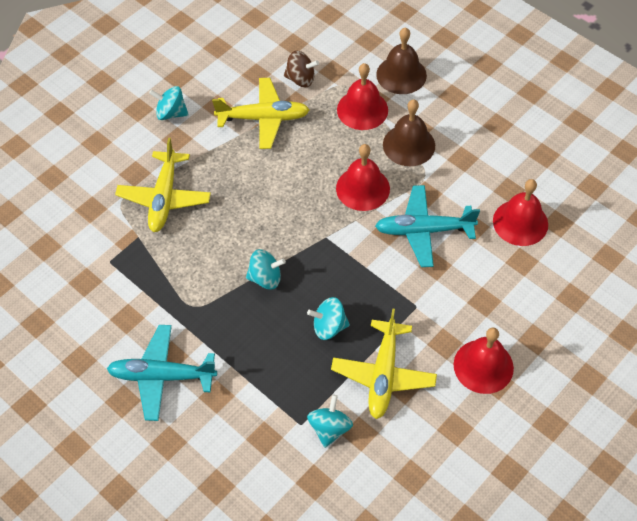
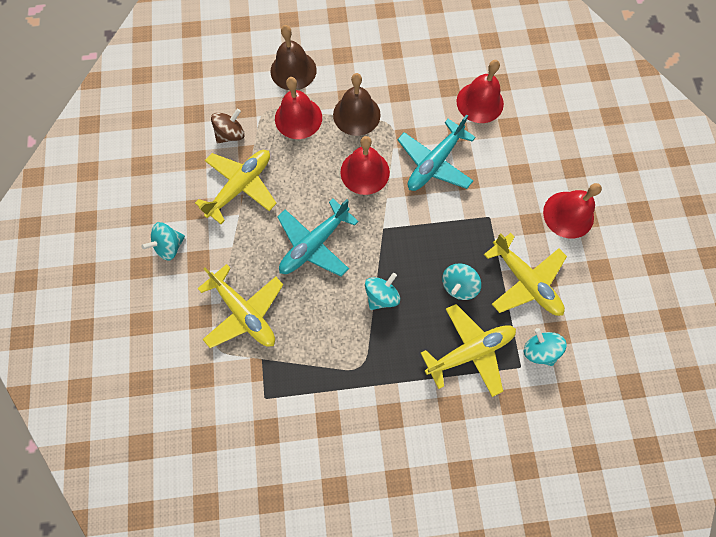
camera: 50 degrees left, 15 degrees up
(161, 376) = (402, 436): turquoise plane -> turquoise plane (314, 244)
(279, 375) = (470, 351): none -> yellow plane

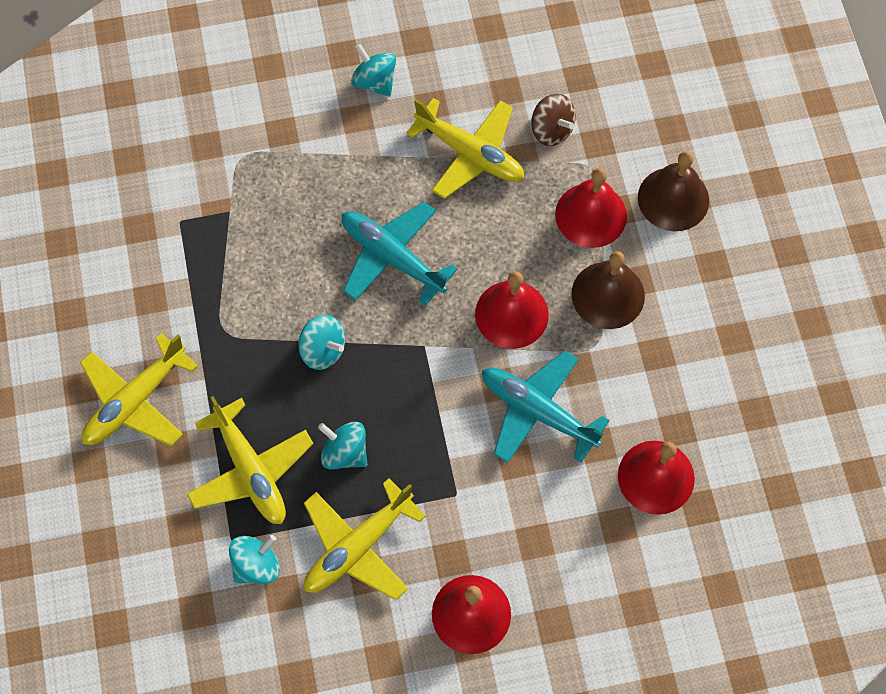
camera: 85 degrees right, 5 degrees down
(244, 312) = (290, 183): yellow plane -> yellow plane (135, 401)

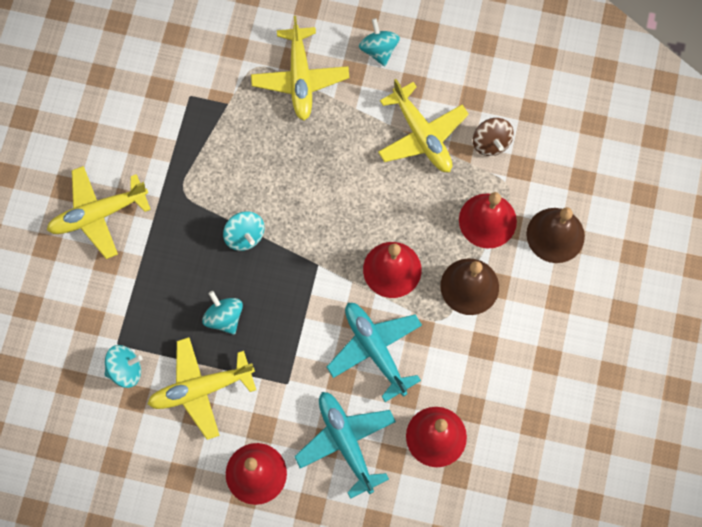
camera: 25 degrees right, 5 degrees up
(251, 471) = (153, 301): yellow plane -> yellow plane (300, 79)
(392, 257) = (326, 189): turquoise plane -> turquoise plane (345, 442)

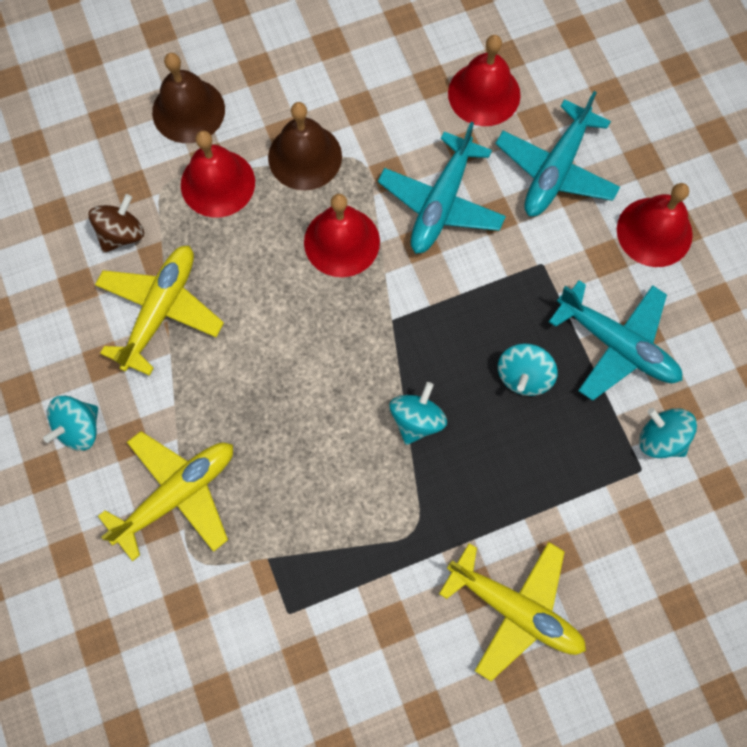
camera: 125 degrees left, 0 degrees up
(201, 389) = (617, 345): yellow plane -> turquoise plane

